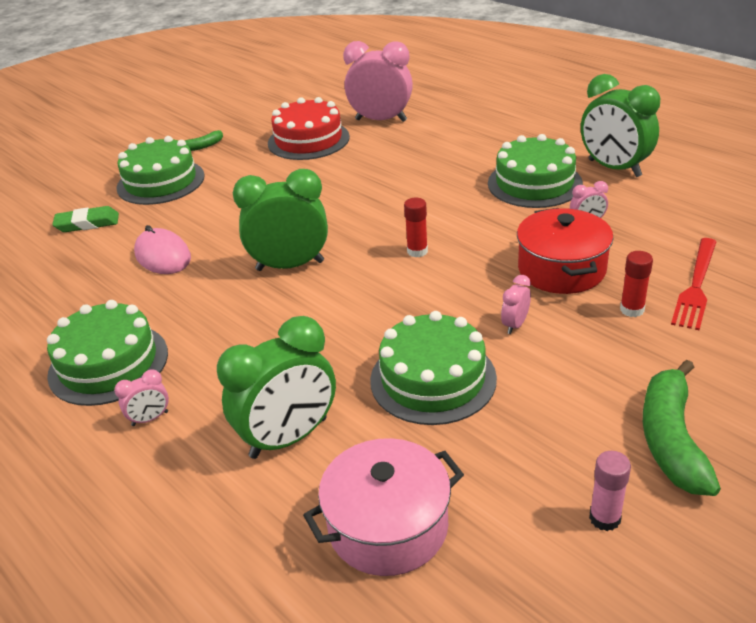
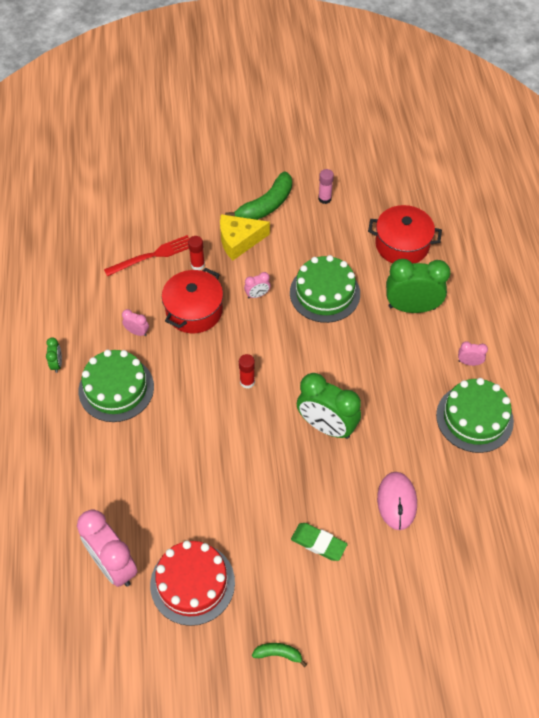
camera: 145 degrees left, 20 degrees up
(87, 223) = (431, 593): green eraser -> green eraser (318, 543)
(160, 182) = (346, 615): green cake -> none
(388, 526) = (402, 245): pink pot -> red pot
(614, 168) = (57, 364): green clock -> green clock, size x0.44
(629, 367) = (239, 241): none -> yellow cheese

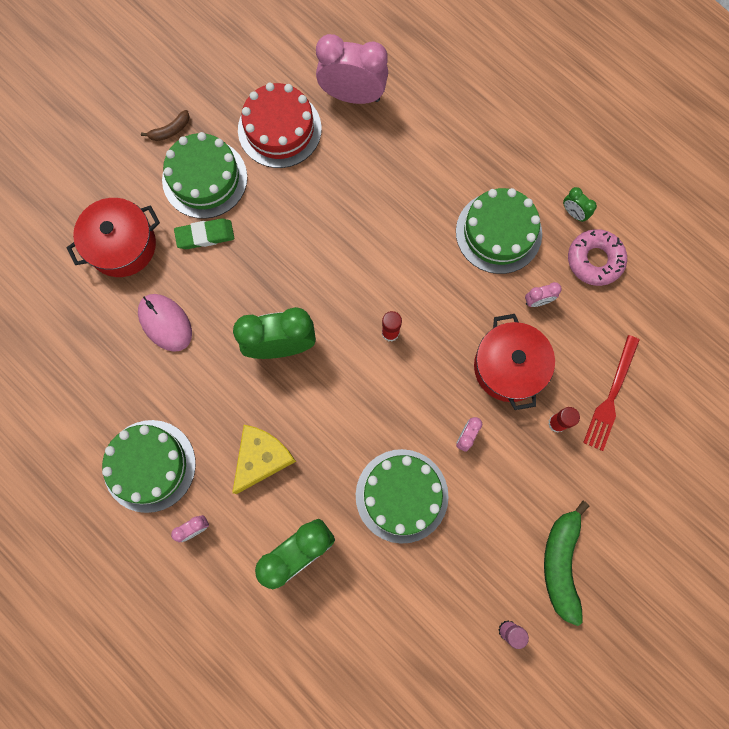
camera: 140 degrees right, 20 degrees up
(77, 328) = (595, 260): none -> pink donut
(239, 241) = (545, 489): yellow cheese -> yellow cheese (261, 458)
(278, 654) = (170, 130): green banana -> brown banana
(283, 589) = (205, 178): none -> green cake
(402, 245) = (371, 633): red pot -> red pot (122, 245)

